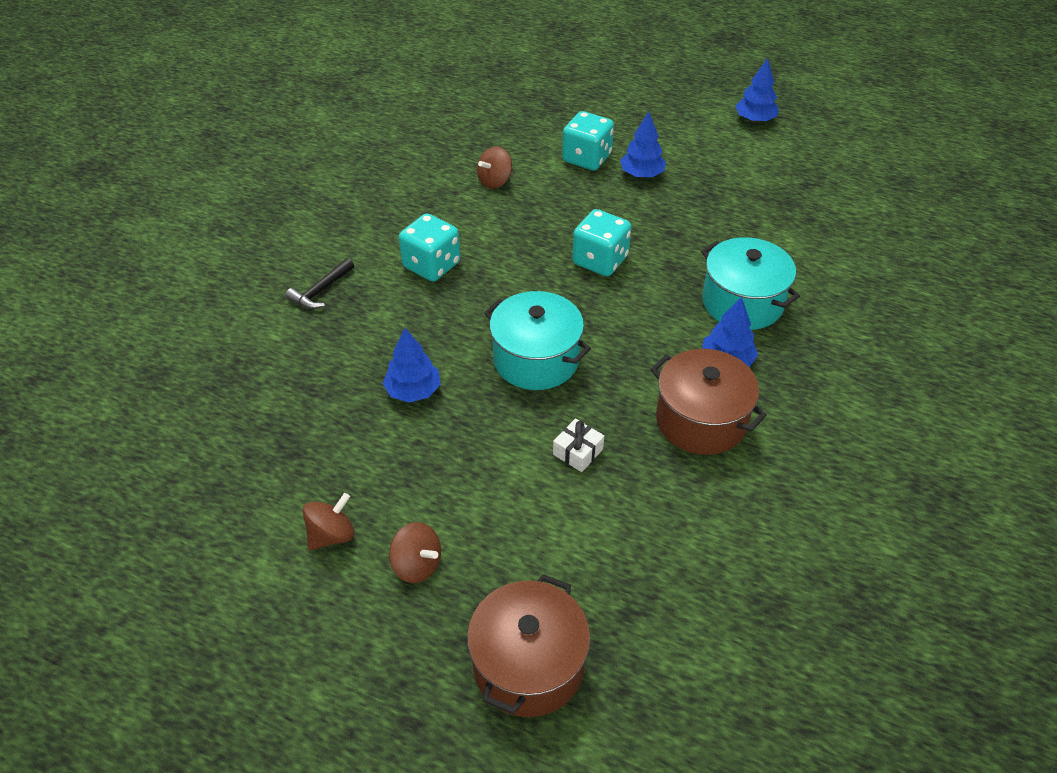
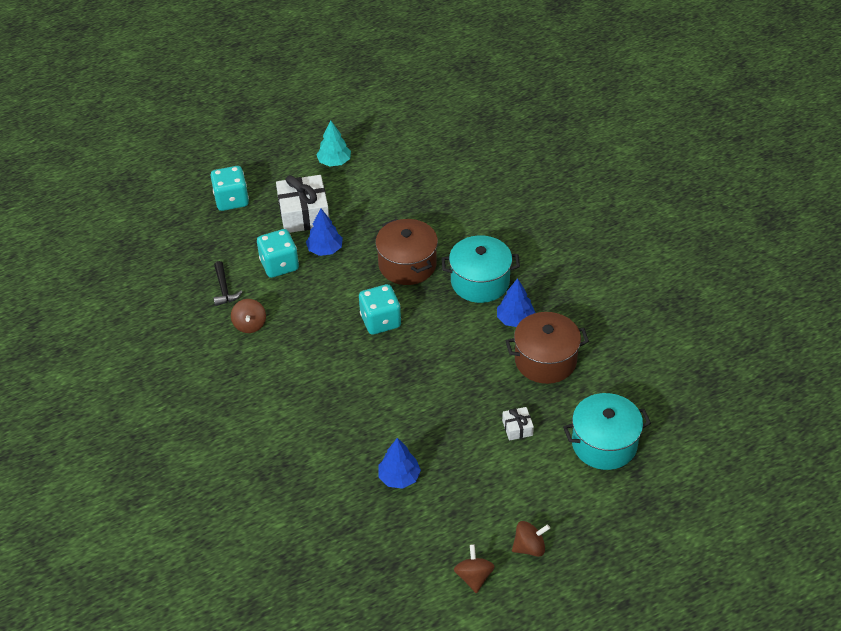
camera: 50 degrees left, 0 degrees up
(321, 291) = (261, 477): black hammer -> black hammer (224, 289)
(431, 265) = (297, 405): turquoise dice -> turquoise dice (231, 200)
(528, 665) = (631, 534): brown pot -> brown pot (407, 264)
(536, 359) = (431, 403): turquoise pot -> turquoise pot (604, 444)
(667, 138) = (304, 214): none -> white gift
(755, 119) = (334, 162): blue tree -> turquoise tree

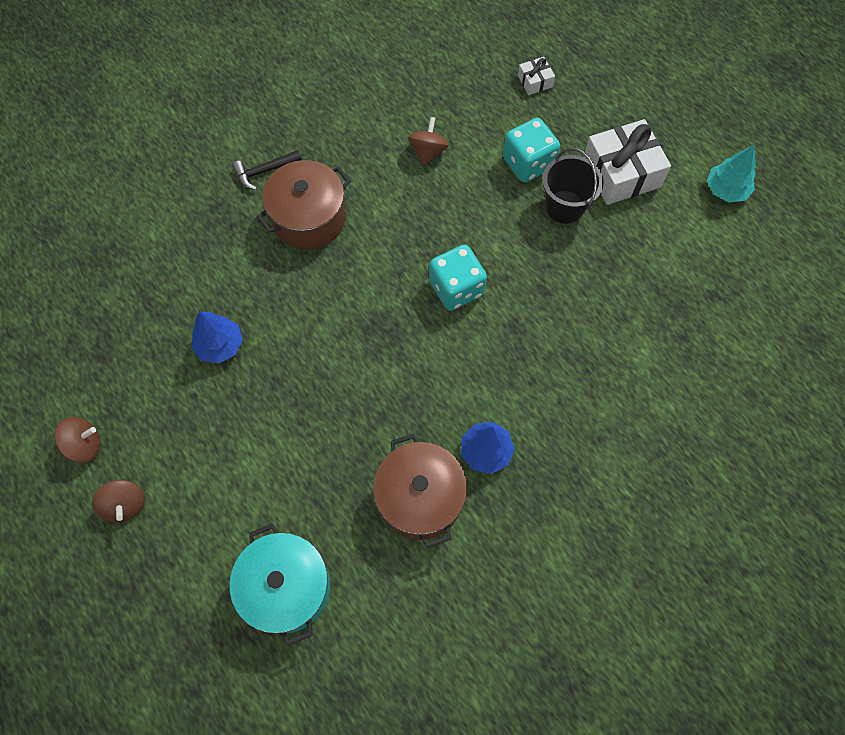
camera: 80 degrees right, 20 degrees up
(224, 289) = (478, 115): black hammer -> black hammer (264, 171)
(231, 200) = (625, 93): turquoise dice -> none
(250, 325) = (428, 152): brown spinning top -> brown spinning top turned 120 degrees clockwise
(325, 249) = (565, 207): blue tree -> black bucket
(407, 264) = (559, 305): brown pot -> brown pot (309, 218)
(480, 282) = (546, 398): turquoise pot -> none
(517, 428) = (303, 472): white gift -> white gift (535, 81)

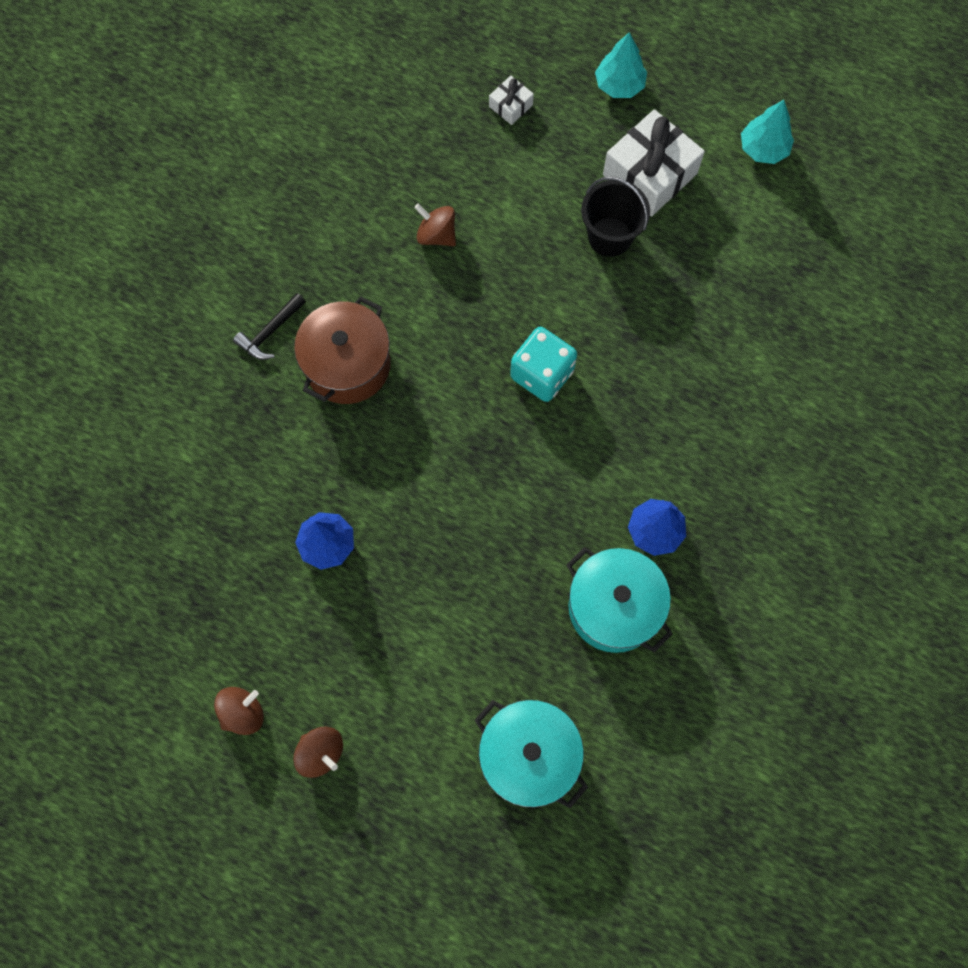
camera: 25 degrees left, 5 degrees up
(420, 498) = (614, 607): brown pot -> turquoise pot
(428, 152) = (436, 235): brown spinning top -> brown spinning top turned 45 degrees counterclockwise
(528, 163) = (548, 203): turquoise dice -> none
(629, 98) = (619, 85): none -> turquoise tree

